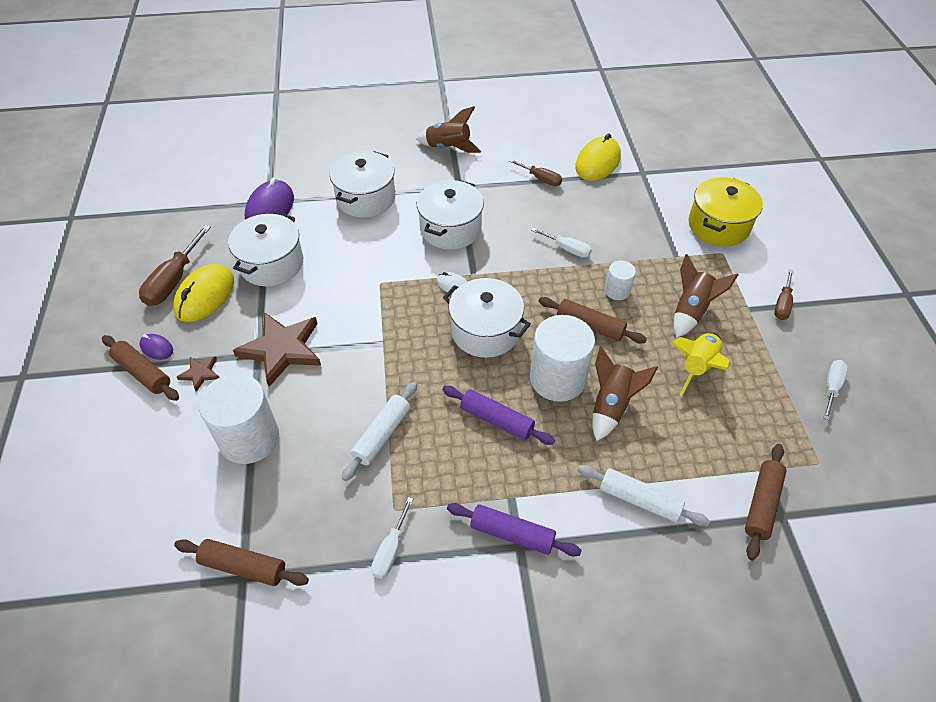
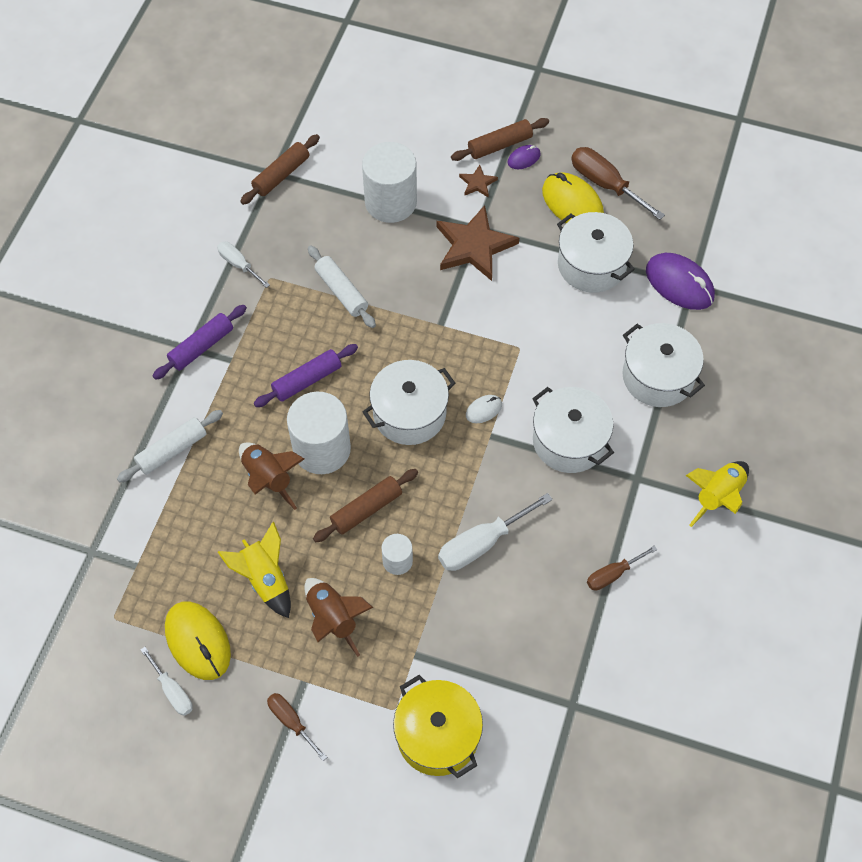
camera: 115 degrees right, 10 degrees up
(448, 148) = (717, 496): brown rocket -> yellow rocket
(567, 249) = (481, 543): white screwdriver -> white screwdriver, size x1.65
(597, 162) = (616, 659): yellow mouse -> yellow mouse (198, 641)
(762, 504) = (110, 542): brown rolling pin -> none

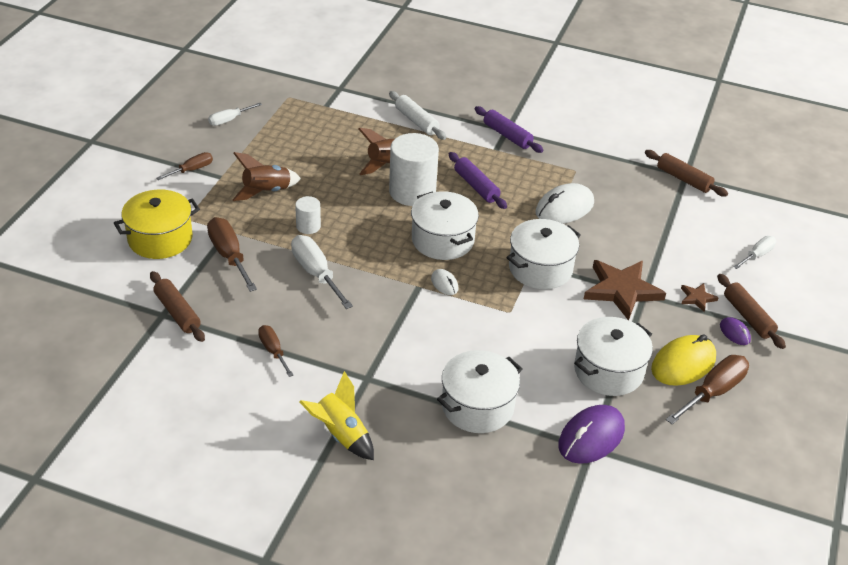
camera: 90 degrees right, 20 degrees down
(198, 641) = (262, 131): yellow mouse -> none
(238, 264) = (587, 155): white screwdriver -> white screwdriver (757, 255)
(265, 579) = (305, 161): yellow rocket -> none
(341, 291) = (564, 208): white rolling pin -> white mouse
(366, 509) = (356, 212): brown rolling pin -> brown rolling pin (177, 312)
(390, 202) = (665, 241): white cylinder -> none
(461, 645) = (229, 255): none -> brown screwdriver
(569, 441) = (409, 335): white pot -> white pot (540, 268)

